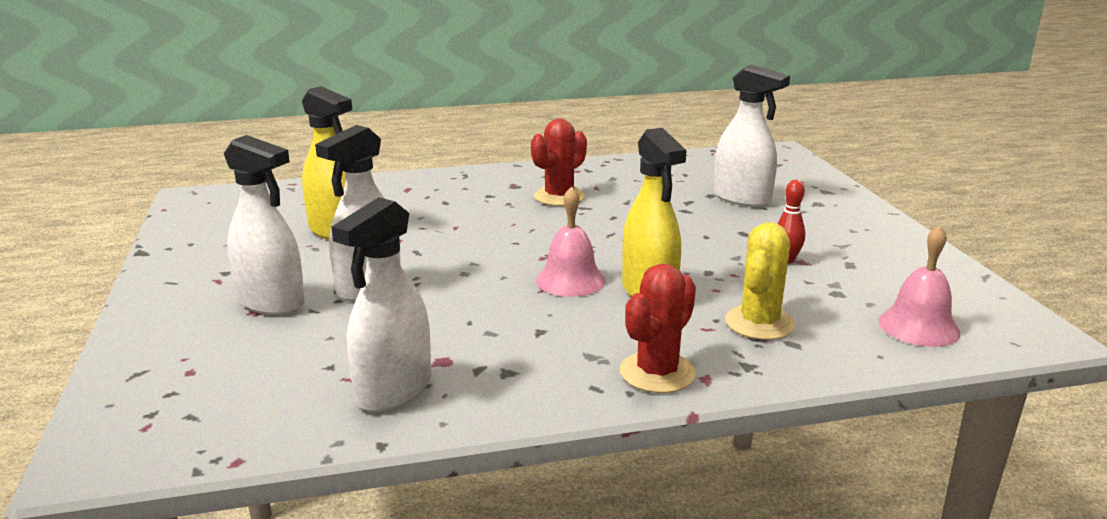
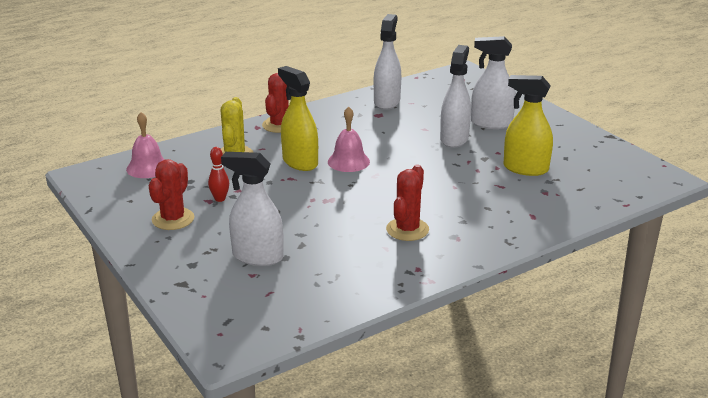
camera: 160 degrees right, 5 degrees up
(851, 246) = (173, 219): none -> red cactus

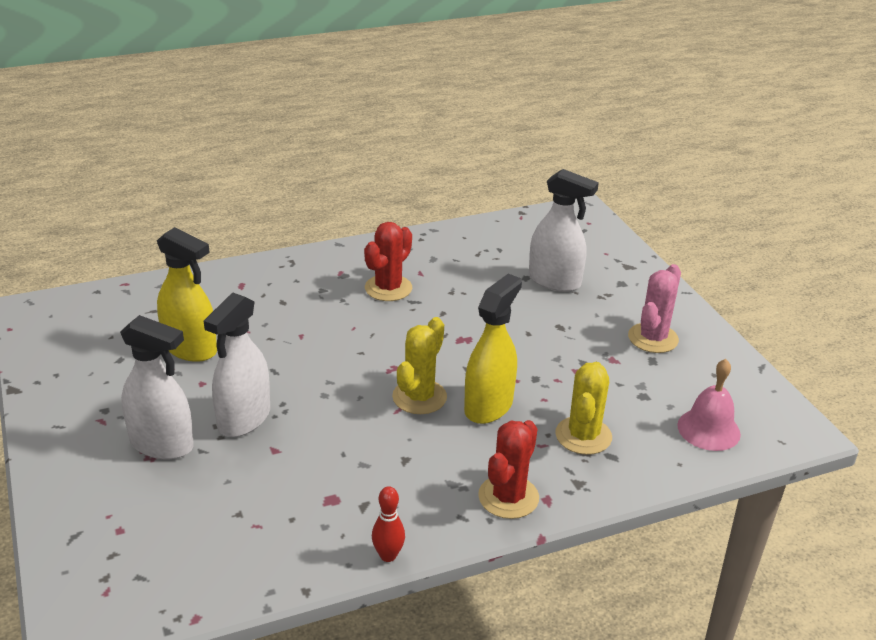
camera: 170 degrees left, 5 degrees up
(173, 219) = (653, 338): red cactus -> pink cactus
(220, 199) = (599, 359): red bowling pin -> red bowling pin (388, 555)
(300, 162) = (488, 406): yellow spray bottle -> yellow spray bottle turned 120 degrees counterclockwise
(348, 161) = (419, 397): pink bell -> yellow cactus
(387, 102) = (299, 535): white spray bottle -> none

